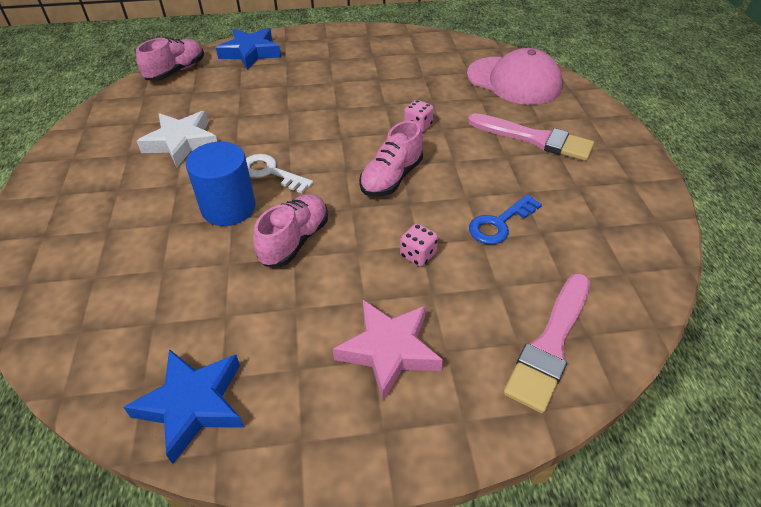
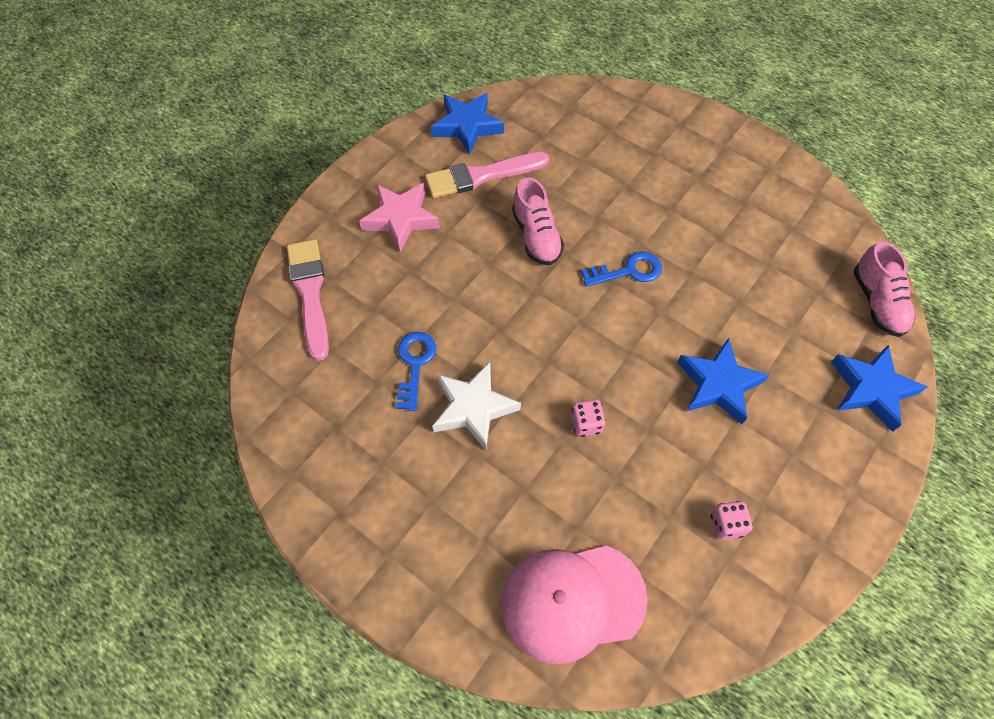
camera: 135 degrees right, 15 degrees up
(181, 143) = (730, 241): white star -> white star (473, 408)
(228, 207) = (611, 223): blue cylinder -> none
(270, 172) = (628, 271): white key -> blue key
(318, 96) = (718, 384): none -> blue star
(391, 178) = (538, 341): pink shoe -> none
(418, 255) = (446, 290): pink dice -> pink dice (726, 524)
(534, 139) = (467, 503): pink brush -> pink brush (481, 176)

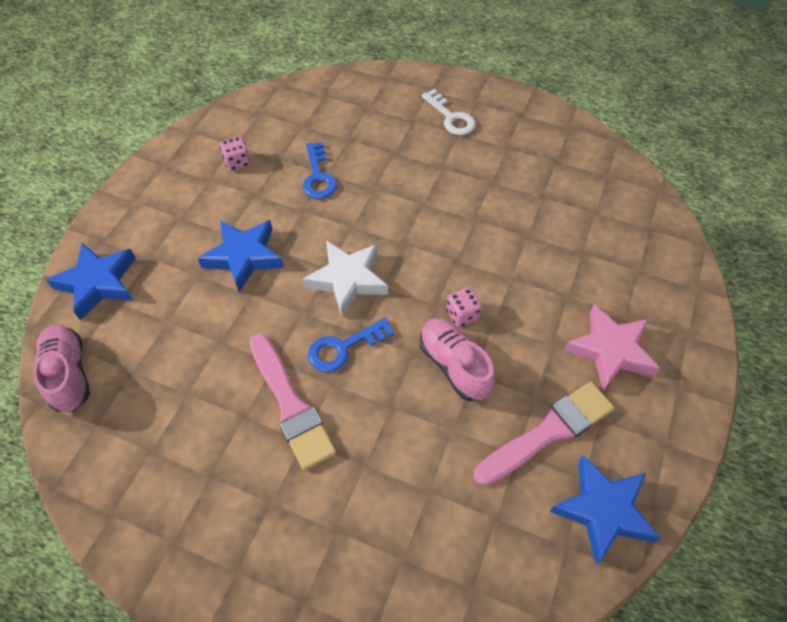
camera: 165 degrees right, 5 degrees down
(310, 293) = (649, 253): pink brush -> pink brush (290, 405)
(415, 364) = (519, 216): blue key -> blue key (318, 176)
(432, 533) = (451, 117): none -> white key
(473, 408) = (454, 195): white star -> white star (347, 280)
(572, 601) = (343, 104): pink cap -> none
(586, 423) = (357, 203): pink dice -> pink dice (462, 315)

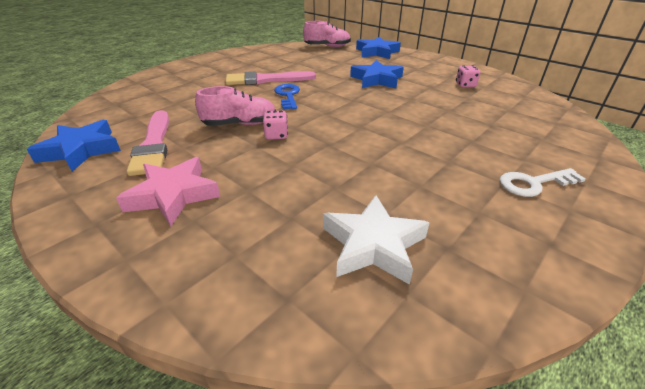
camera: 110 degrees right, 20 degrees down
(318, 176) = (445, 107): blue key -> none
(347, 280) = (339, 103): white star -> white star (373, 244)

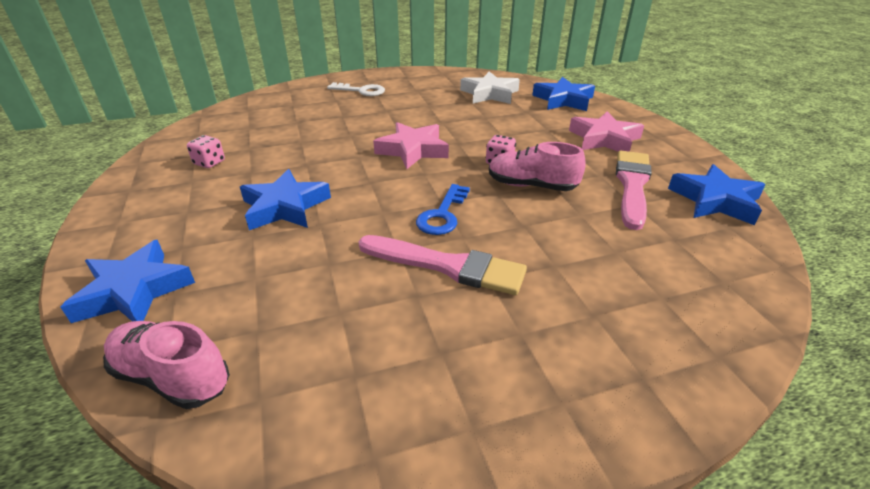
camera: 150 degrees left, 0 degrees up
(243, 274) = (563, 100): none -> blue star
(357, 126) = (413, 150): none -> pink star

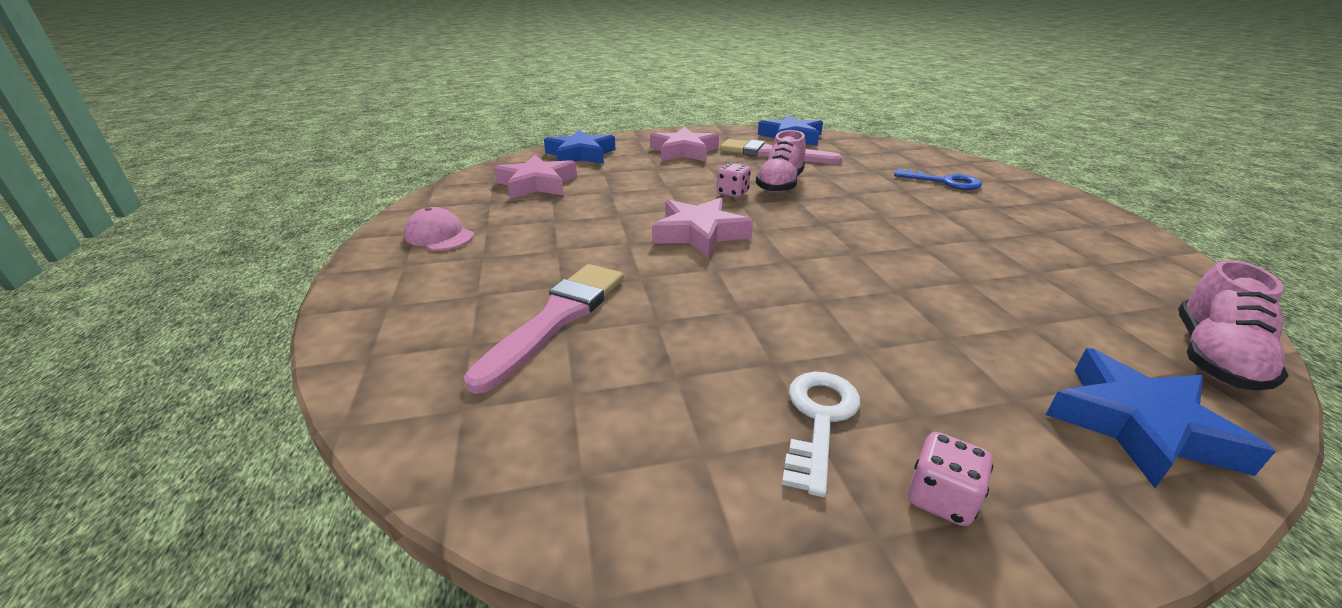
camera: 85 degrees left, 5 degrees down
(209, 163) = (739, 422): pink dice -> pink dice (940, 498)
(285, 207) = (869, 318): blue star -> none
(361, 91) = (451, 270): white key -> white key (819, 419)
(402, 82) = (439, 235): none -> pink cap
(442, 215) = (847, 223): blue key -> blue key (944, 182)
(447, 266) = (931, 225): pink brush -> pink brush (557, 318)
(489, 94) = (537, 184): white star -> pink star

